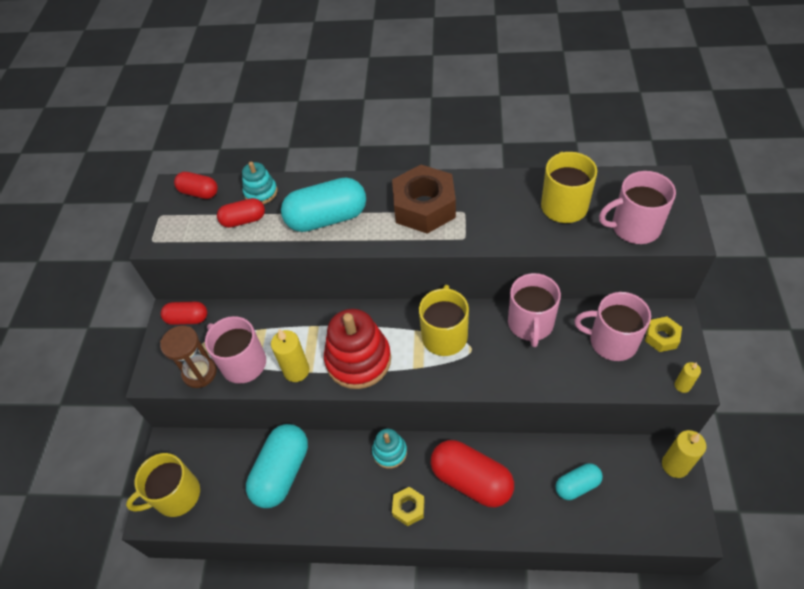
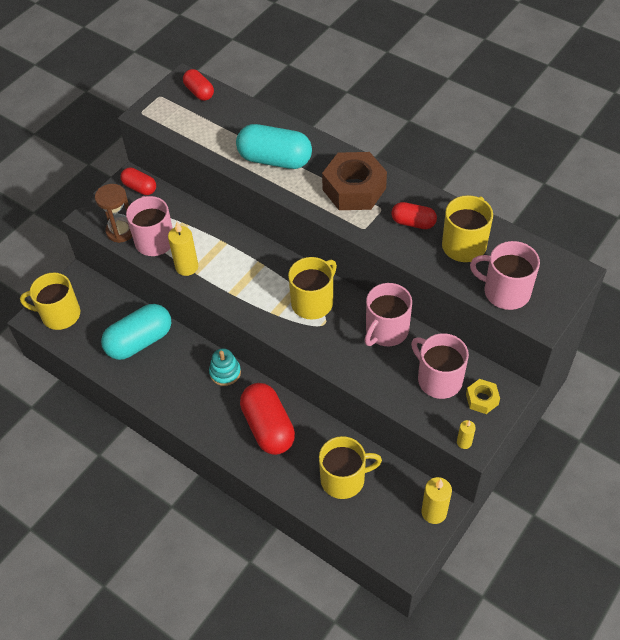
camera: 30 degrees right, 0 degrees up
(244, 220) = (214, 130): red capsule -> red capsule (413, 223)
(261, 192) = (243, 114): turquoise stacking toy -> none
(358, 360) = (236, 284): red stacking toy -> none
(408, 508) = (208, 418): yellow nut -> none
(577, 485) = (344, 479): turquoise capsule -> yellow mug

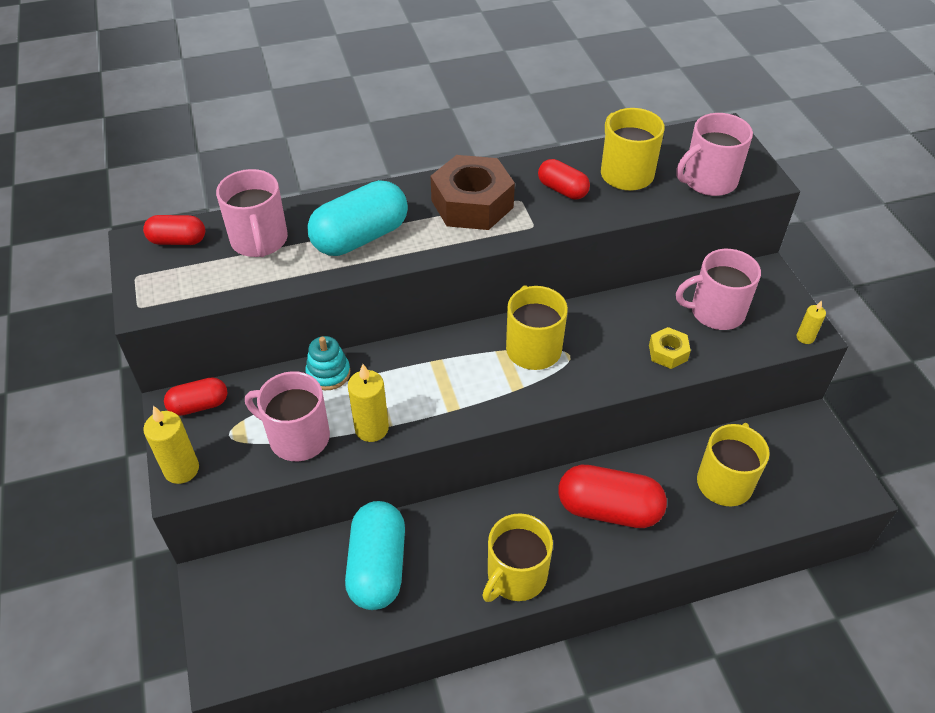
camera: 55 degrees left, 5 degrees down
(60, 315) = (247, 634): yellow mug -> yellow mug (516, 576)
(121, 231) = (245, 462): brown hourglass -> none
(225, 372) = (501, 506): turquoise stacking toy -> turquoise stacking toy (328, 373)
(386, 330) = (623, 314): pink mug -> pink mug (259, 240)
(413, 223) = (562, 190): red capsule -> red capsule turned 75 degrees clockwise
(434, 512) = (814, 433): yellow candle -> yellow candle (181, 469)
(482, 399) = (764, 296): yellow nut -> yellow nut (668, 352)

